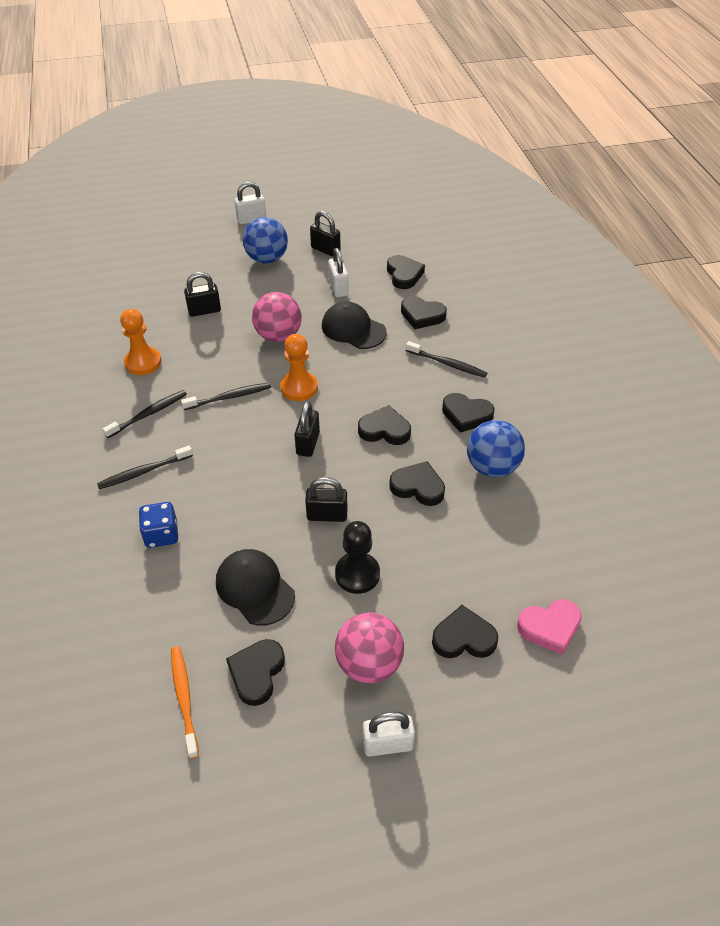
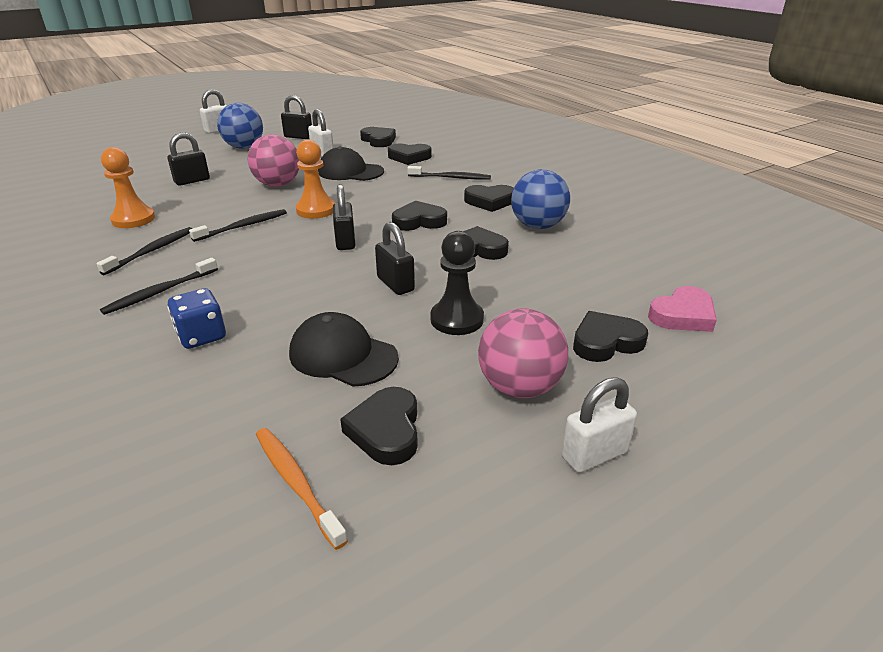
camera: 20 degrees left, 15 degrees down
(327, 515) = (395, 284): black padlock -> black padlock turned 75 degrees clockwise

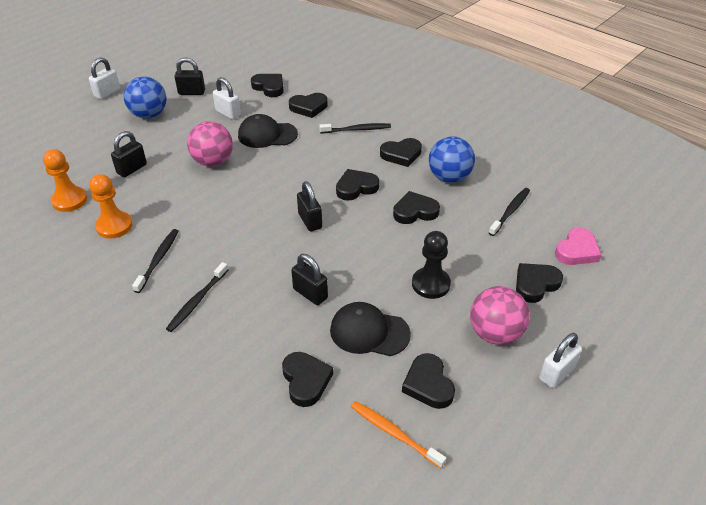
camera: 15 degrees left, 10 degrees up
(202, 336) = (259, 336): blue dice -> none
(221, 393) = (306, 381): none -> black heart
(243, 226) = (216, 218): black toothbrush -> black toothbrush (510, 211)
(316, 210) = (265, 188): orange pawn -> orange pawn (69, 200)
(395, 284) = (371, 259): black padlock -> black padlock (310, 293)

